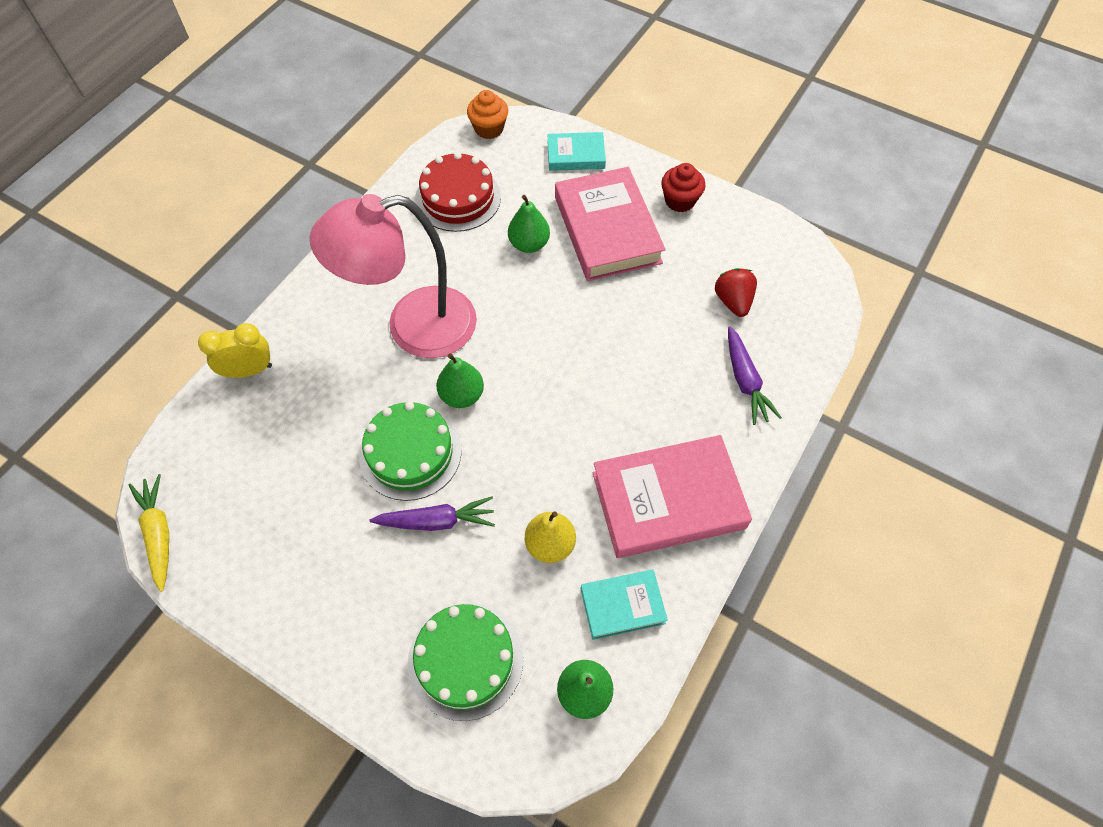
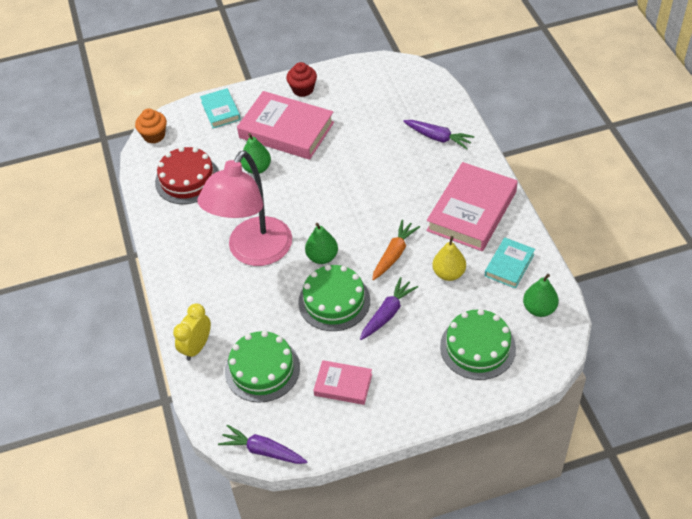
camera: 45 degrees left, 10 degrees down
(158, 533) = (263, 451): yellow carrot -> purple carrot
(264, 452) = (262, 369): none -> green cake
(301, 549) = (343, 385): none -> pink book
(528, 464) = (394, 254): none -> orange carrot
(576, 155) = (220, 111): turquoise book -> turquoise book turned 60 degrees counterclockwise
(733, 301) = (388, 111): red strawberry -> none

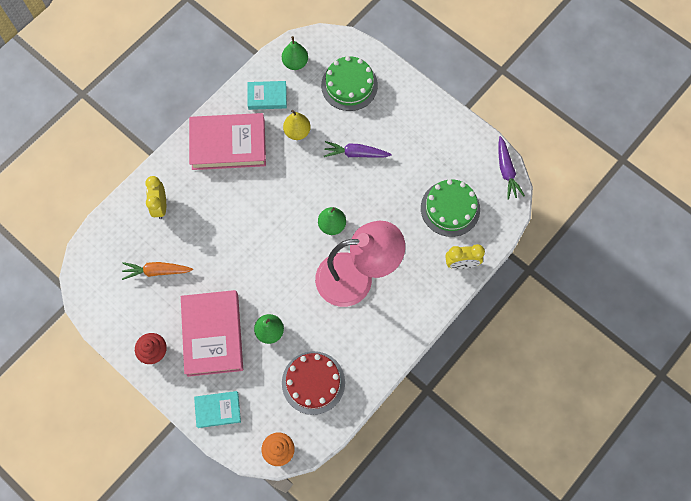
camera: 125 degrees left, 20 degrees up
(220, 111) = (218, 410): turquoise book -> turquoise book turned 45 degrees clockwise
(334, 301) = (366, 194): green cake -> none
(343, 385) = (429, 151): pink book -> none
(394, 254) = (300, 176): orange carrot -> orange carrot (157, 271)
(438, 138) = (160, 206): purple carrot -> yellow clock

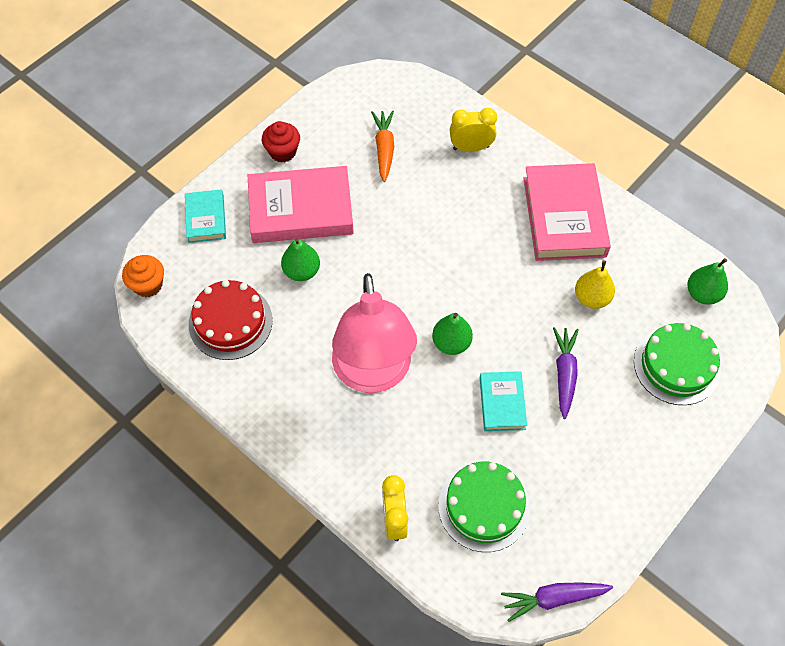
camera: 90 degrees right, 10 degrees down
(267, 97) = (642, 260): turquoise book -> turquoise book (502, 403)

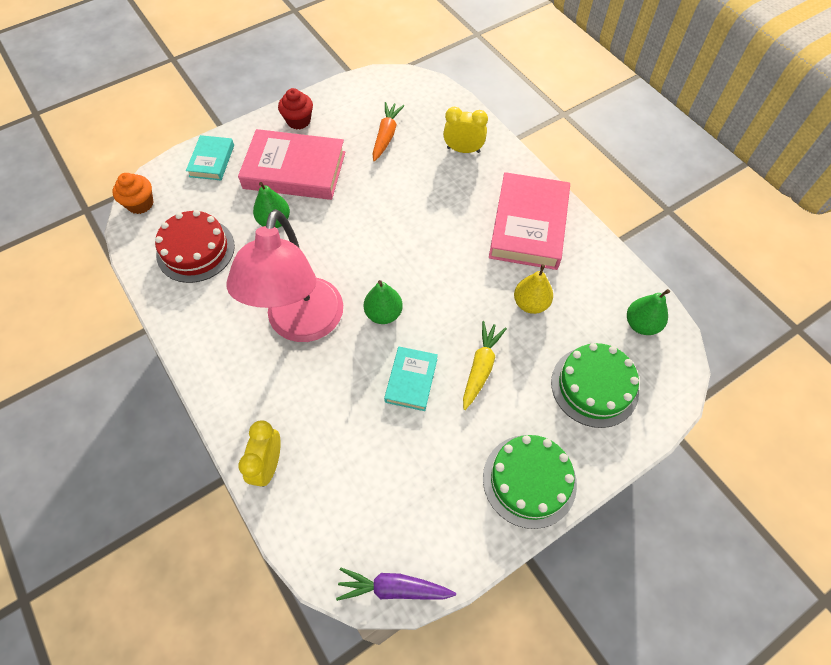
camera: 15 degrees right, 0 degrees up
(484, 506) = (358, 475): green cake -> green cake (529, 480)
(564, 374) = (481, 367): purple carrot -> yellow carrot

